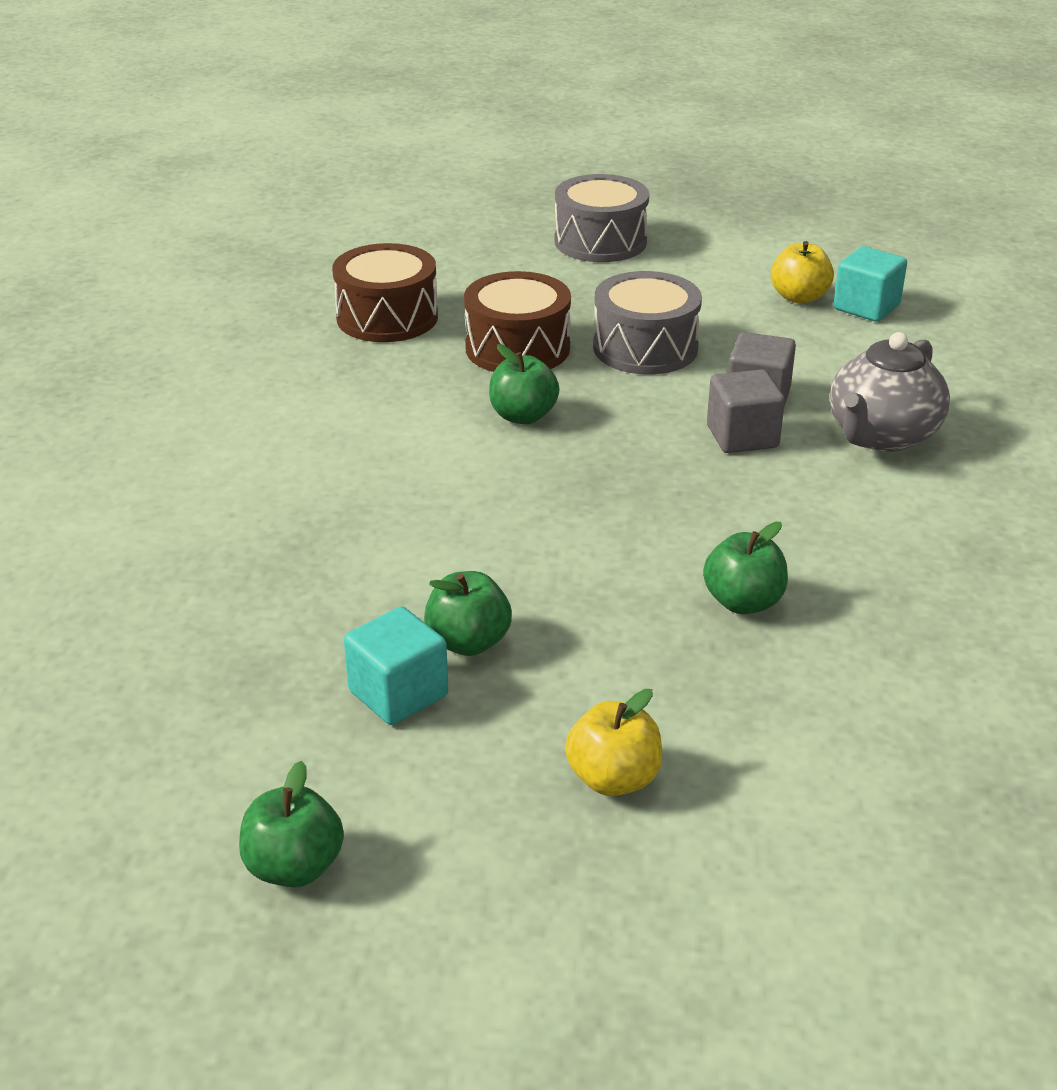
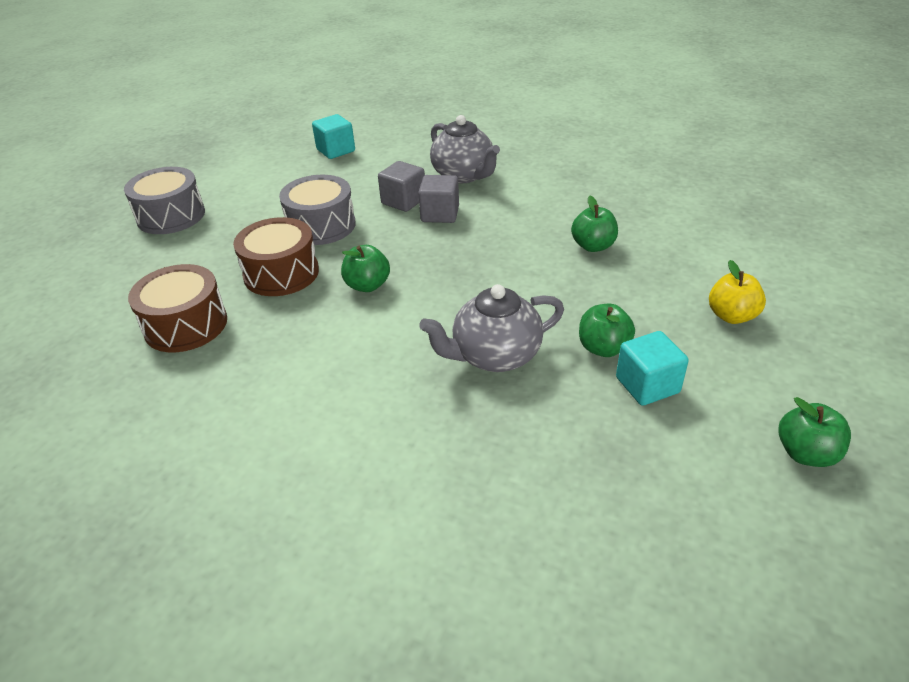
camera: 70 degrees left, 5 degrees up
(413, 547) = (495, 356): none -> grey teapot
(799, 297) = (307, 166): yellow apple -> none

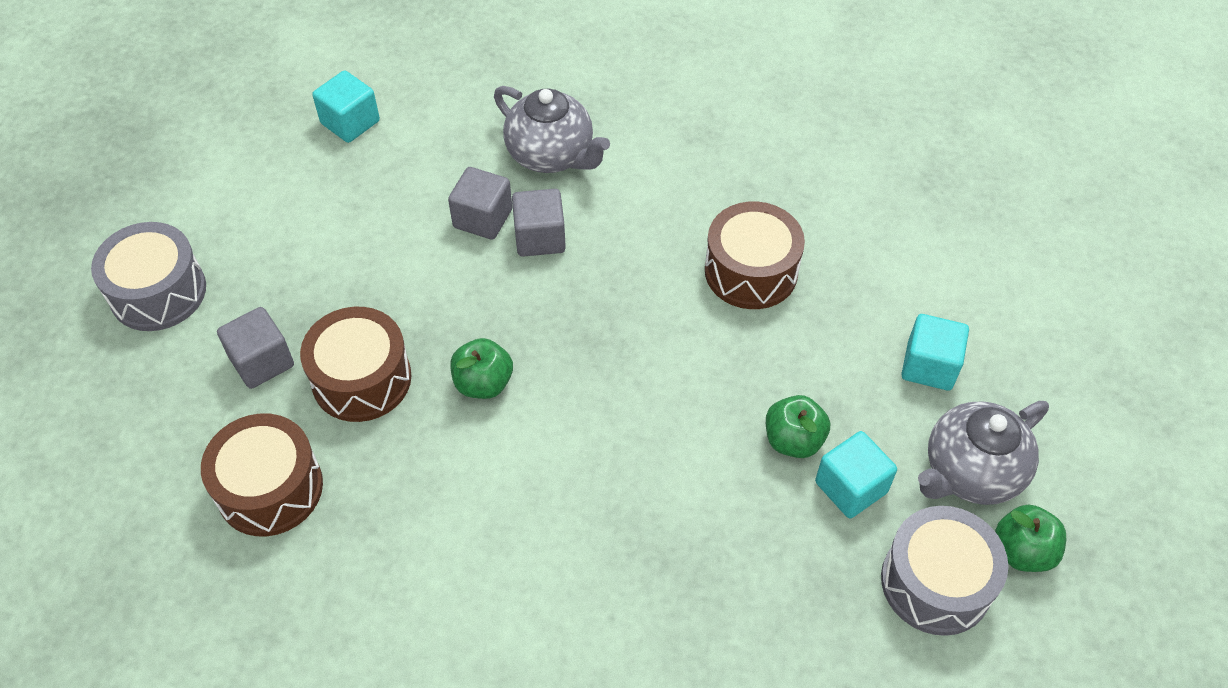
camera: 15 degrees left, 15 degrees up
(218, 257) = (262, 361): none -> grey cube
(321, 226) = (384, 282): grey drum -> grey drum (936, 582)
(495, 356) = (672, 473): grey teapot -> grey teapot (970, 472)
(593, 246) = (751, 271): green apple -> brown drum
(731, 316) = (929, 366): yellow apple -> turquoise cube

